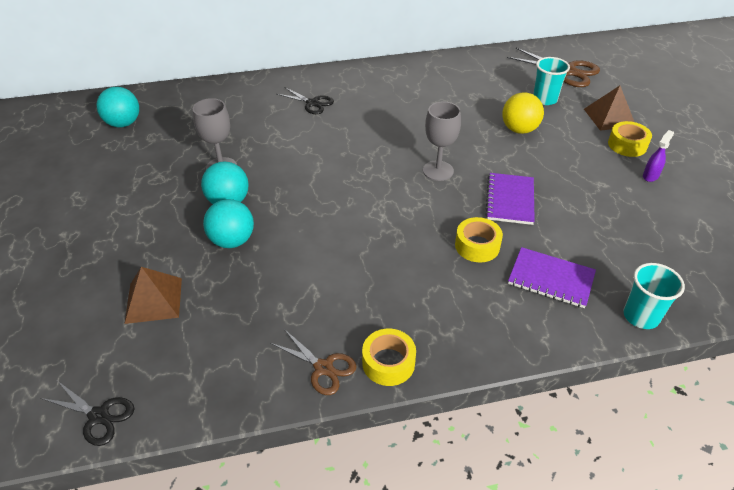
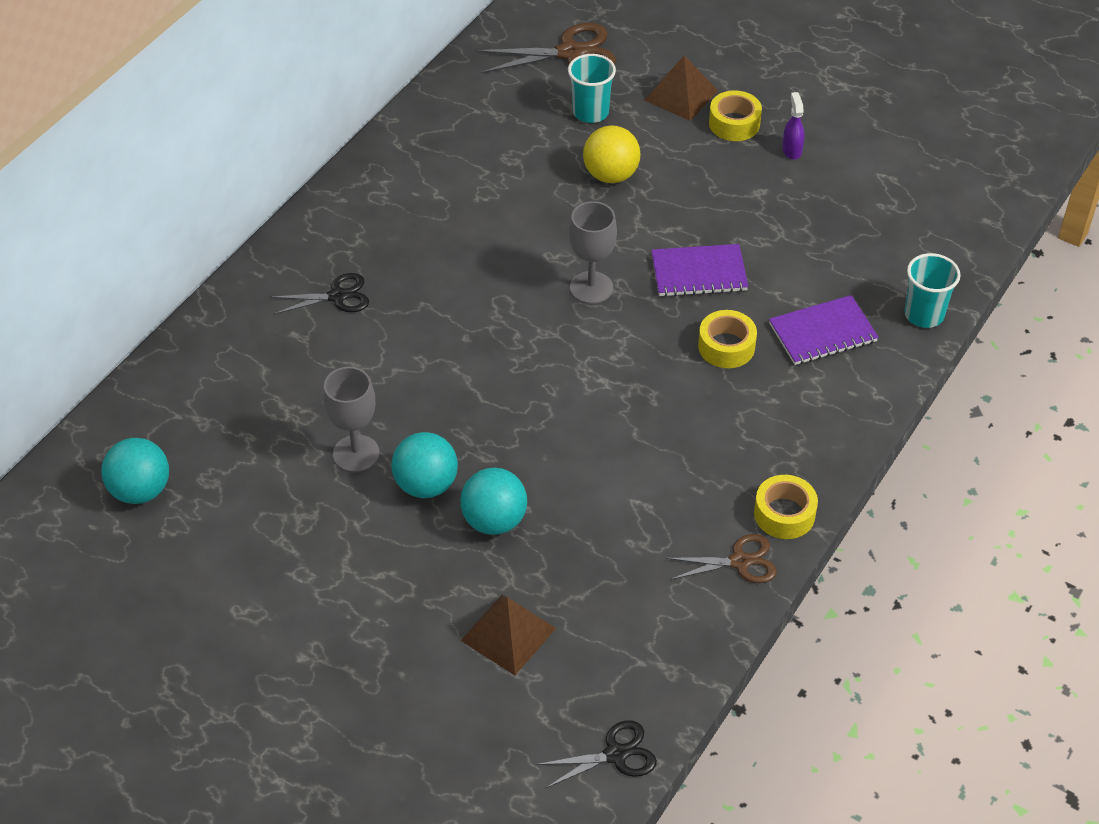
camera: 45 degrees left, 5 degrees up
(510, 200) = (699, 273): purple notebook -> purple notebook turned 60 degrees counterclockwise

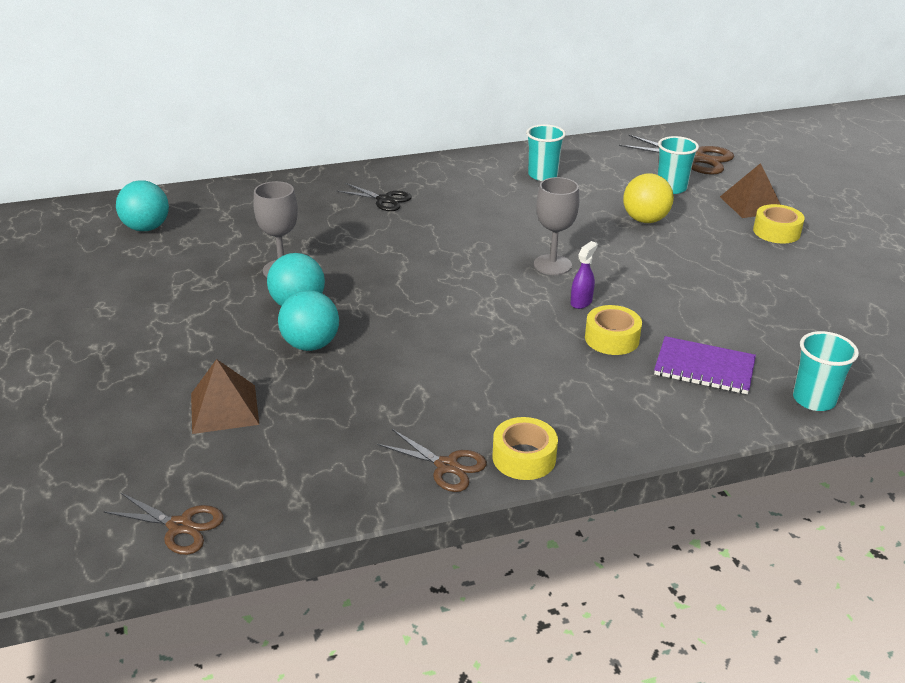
camera: 40 degrees right, 15 degrees down
(452, 164) = (543, 175): none -> turquoise cup
(615, 754) = (180, 526): black scissors -> brown scissors
(699, 273) = (644, 291): purple notebook -> none
(791, 150) = (808, 262): purple spray bottle -> purple spray bottle (581, 302)

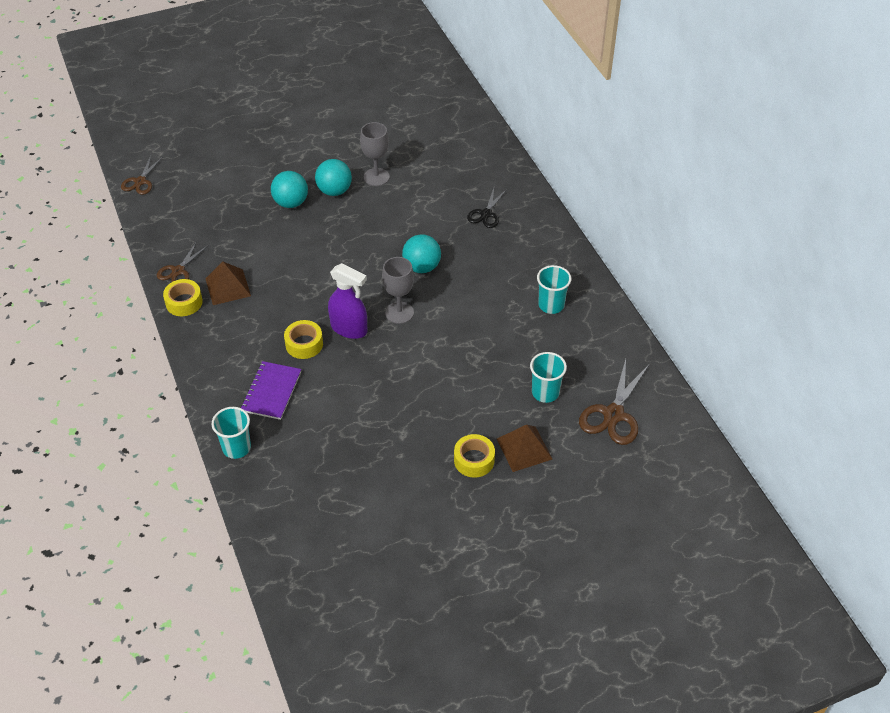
camera: 85 degrees right, 15 degrees up
(146, 228) = (423, 107): turquoise ball -> turquoise ball (422, 267)
(224, 408) = (229, 179): brown pyramid -> brown pyramid (228, 287)
(581, 302) = (349, 329): purple spray bottle -> purple spray bottle, size x1.89
(645, 220) = (480, 370): yellow ball -> none

